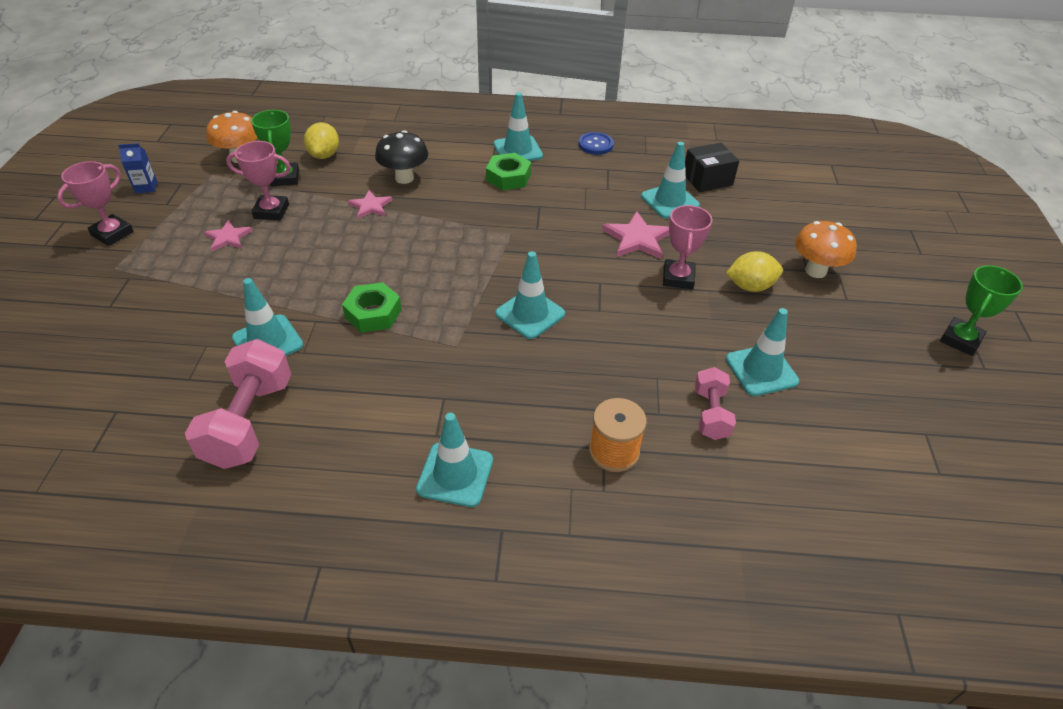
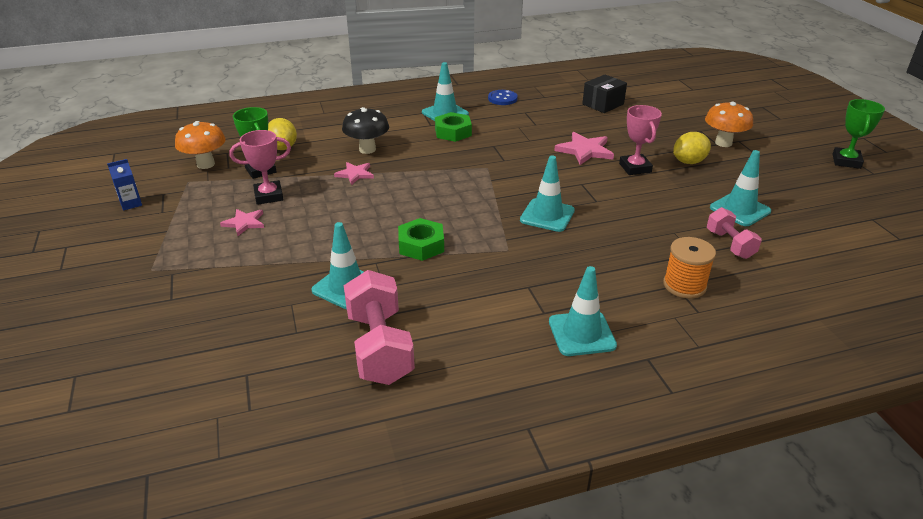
camera: 20 degrees left, 10 degrees down
(112, 234) = (126, 245): pink trophy -> none
(669, 201) = (588, 123): turquoise traffic cone -> none

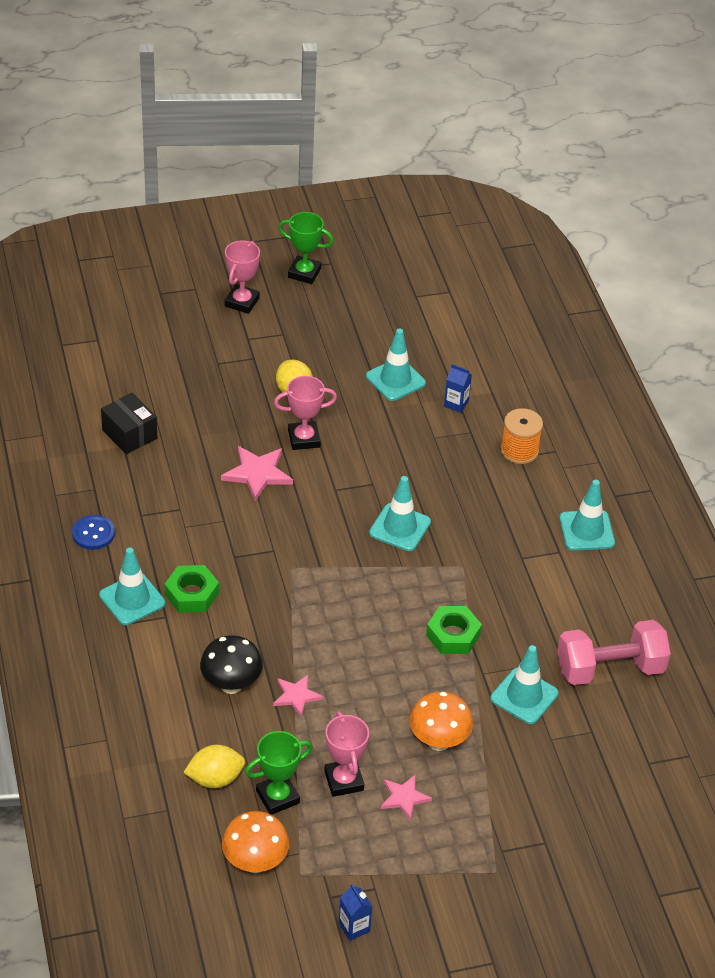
camera: 90 degrees left, 10 degrees up
(723, 143) = (252, 352): orange mushroom -> orange mushroom (438, 741)
(730, 244) = (456, 404): pink dumbbell -> blue carton
(781, 136) = (242, 302): none -> pink trophy

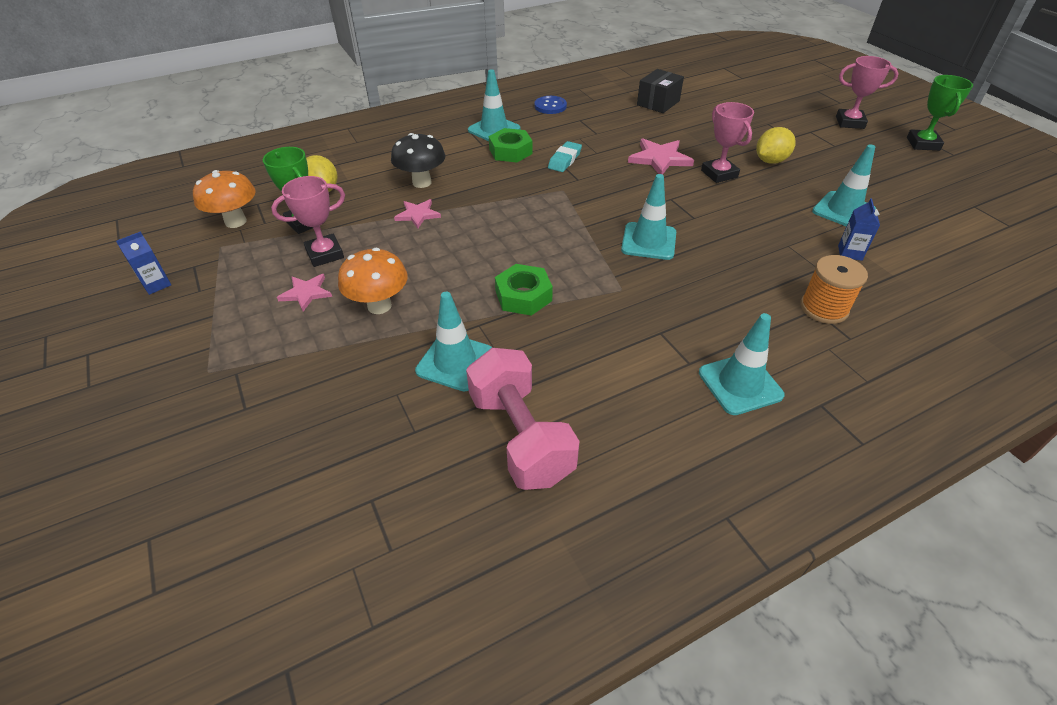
camera: 80 degrees right, 0 degrees up
(230, 551) = (565, 160): none -> turquoise eraser

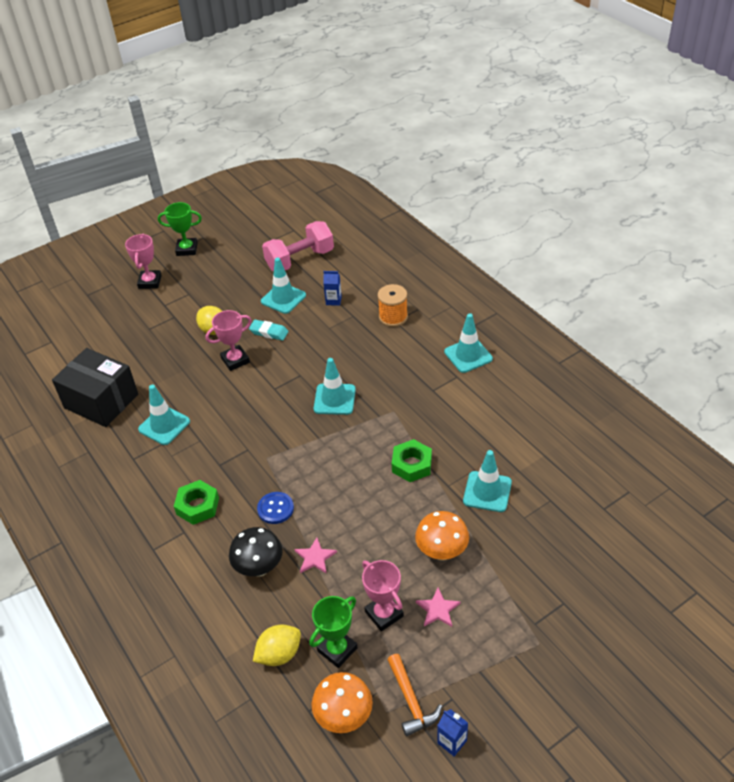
camera: 95 degrees left, 0 degrees up
(218, 262) = (411, 701): none -> orange hammer
(494, 129) = (151, 528): turquoise traffic cone -> turquoise traffic cone (164, 425)
(521, 436) = (537, 448): pink dumbbell -> pink dumbbell (300, 260)
(550, 106) = (100, 486): blue button -> blue button (275, 509)
(565, 160) = (214, 462): turquoise eraser -> turquoise eraser (269, 332)
(658, 103) = (101, 401): black box -> black box, size x1.64
(660, 159) = (211, 397): pink star -> none

